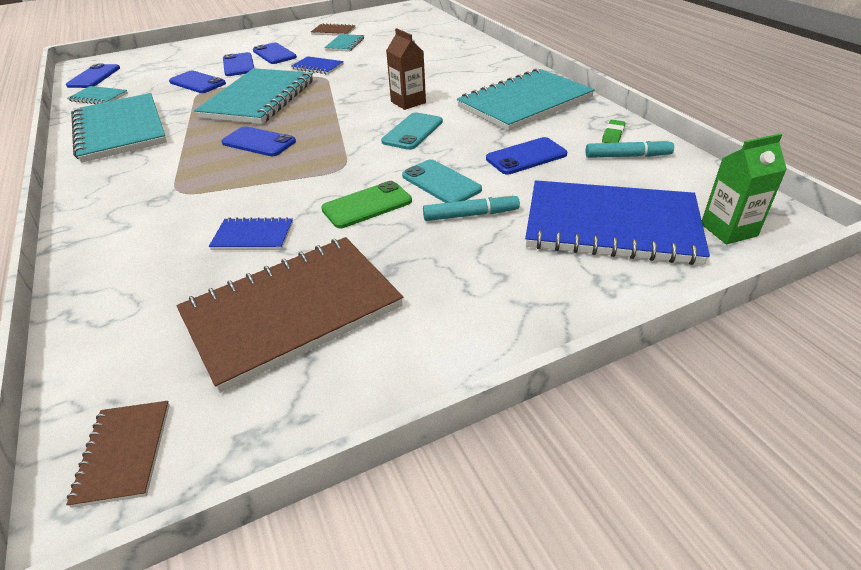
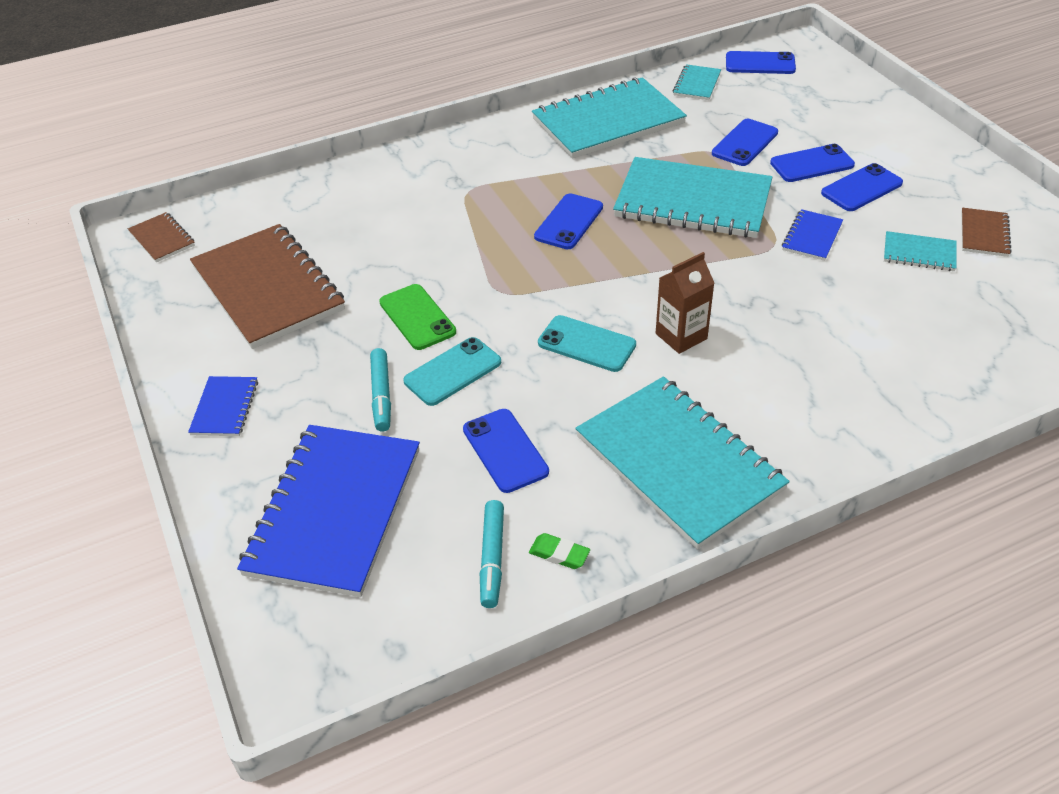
camera: 90 degrees right, 5 degrees up
(124, 453) = (162, 239): brown notebook -> brown notebook turned 60 degrees clockwise
(253, 236) = (379, 250): blue notebook -> blue notebook (225, 408)
(728, 230) = (298, 621): green carton -> none

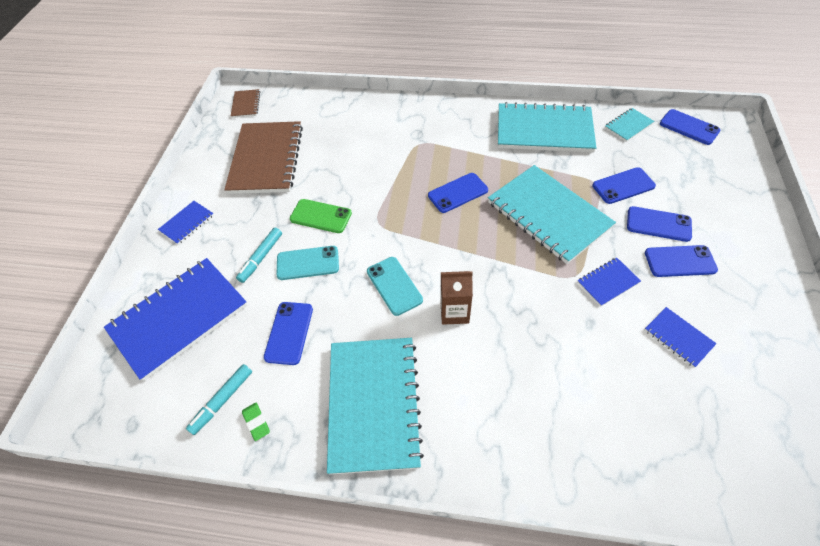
camera: 35 degrees right, 10 degrees up
(417, 317) = (320, 216): green phone -> green phone turned 75 degrees counterclockwise
(919, 253) = (678, 337): turquoise notebook -> blue notebook
(984, 234) = (747, 348): brown notebook -> none

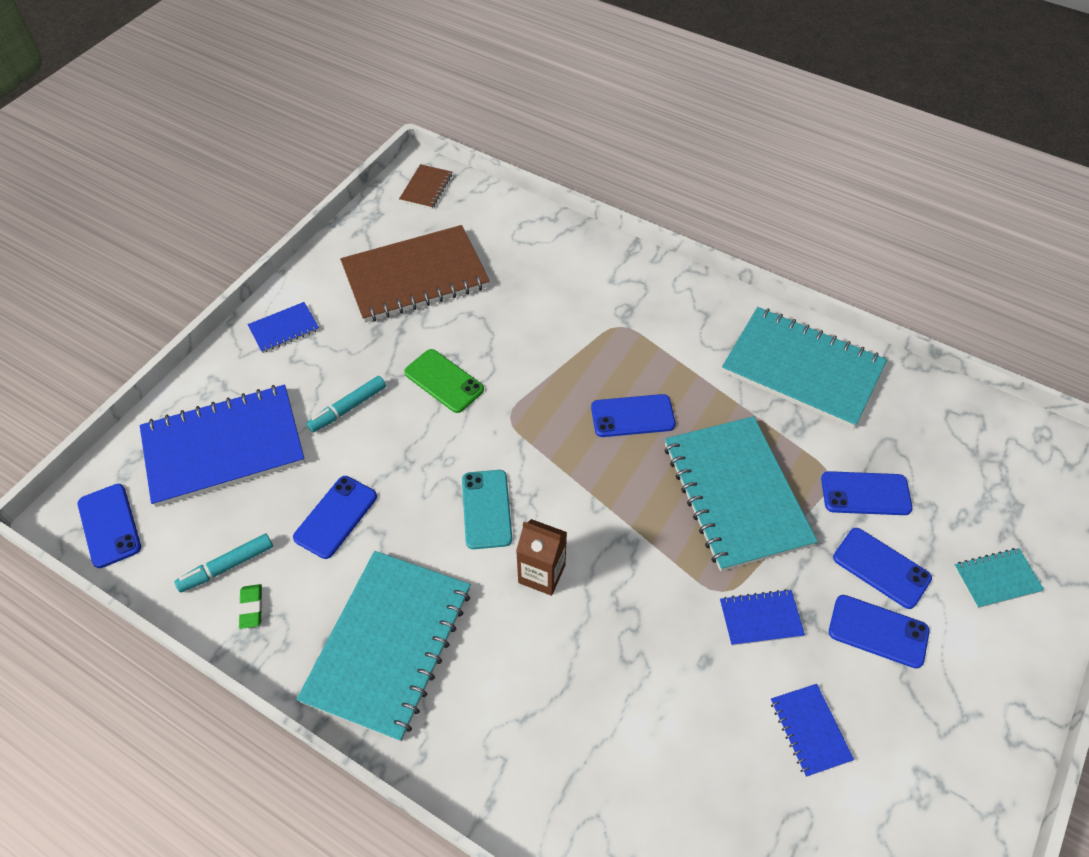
camera: 20 degrees right, 0 degrees up
(266, 159) = (415, 276): brown notebook -> brown notebook turned 45 degrees clockwise
(308, 263) = (398, 437): turquoise phone -> none
(628, 126) = (929, 407): turquoise notebook -> turquoise notebook (996, 579)
(689, 127) = (1020, 443): blue phone -> blue phone (109, 525)

